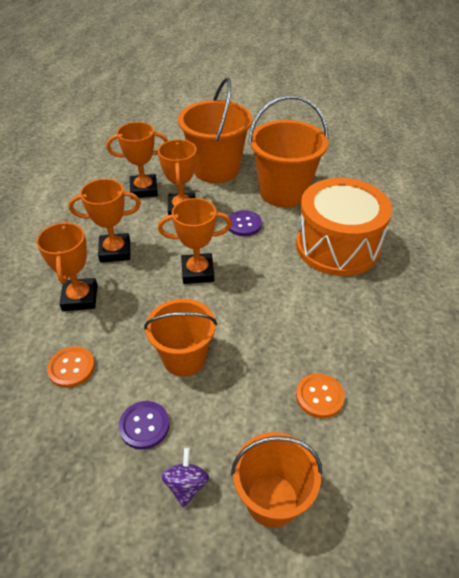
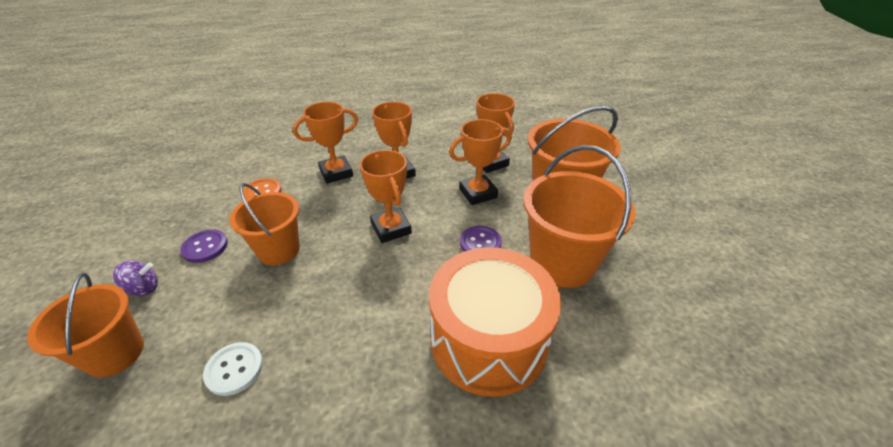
camera: 70 degrees right, 5 degrees down
(319, 396) = (234, 369): orange button -> white button

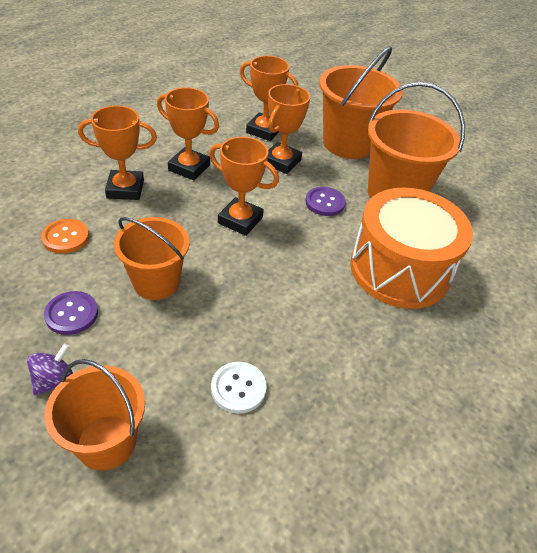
camera: 40 degrees left, 5 degrees up
(336, 173) = (125, 189): orange trophy -> orange trophy turned 60 degrees clockwise

